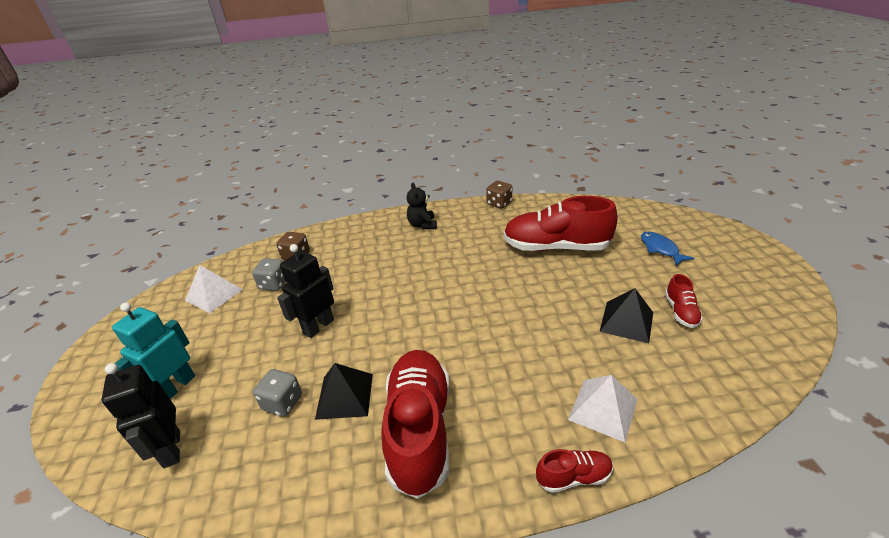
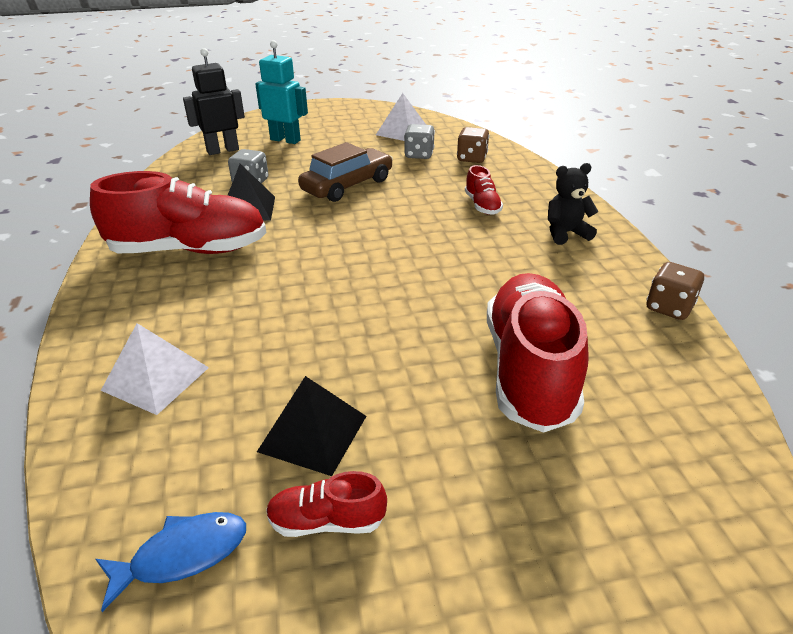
camera: 85 degrees right, 0 degrees up
(318, 326) = (347, 185): black robot -> brown car
(573, 477) = (83, 343): red shoe -> red shoe (482, 205)
(660, 249) = (553, 545): blue fish -> blue fish (182, 555)

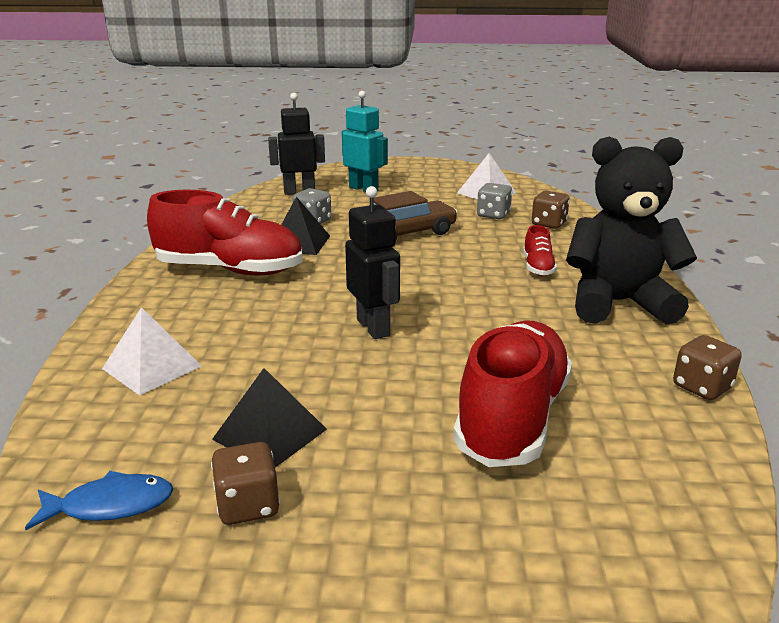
camera: 15 degrees right, 10 degrees down
(327, 521) = (248, 506): red shoe -> brown dice
(362, 293) = (373, 327): none -> black robot
(565, 233) = (618, 303): black teddy bear -> black teddy bear, size x2.09

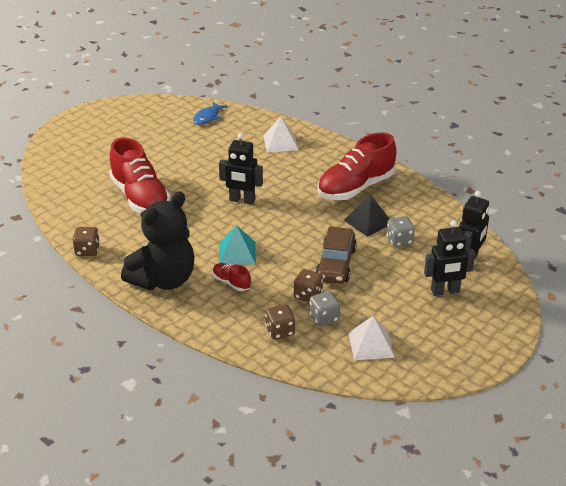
camera: 130 degrees right, 10 degrees up
(248, 506) = (175, 136): brown dice -> brown dice (308, 295)
(270, 434) = (203, 150): black pyramid -> none
(364, 189) = (445, 291): turquoise robot -> black robot
(486, 284) = (237, 253): none -> turquoise pyramid

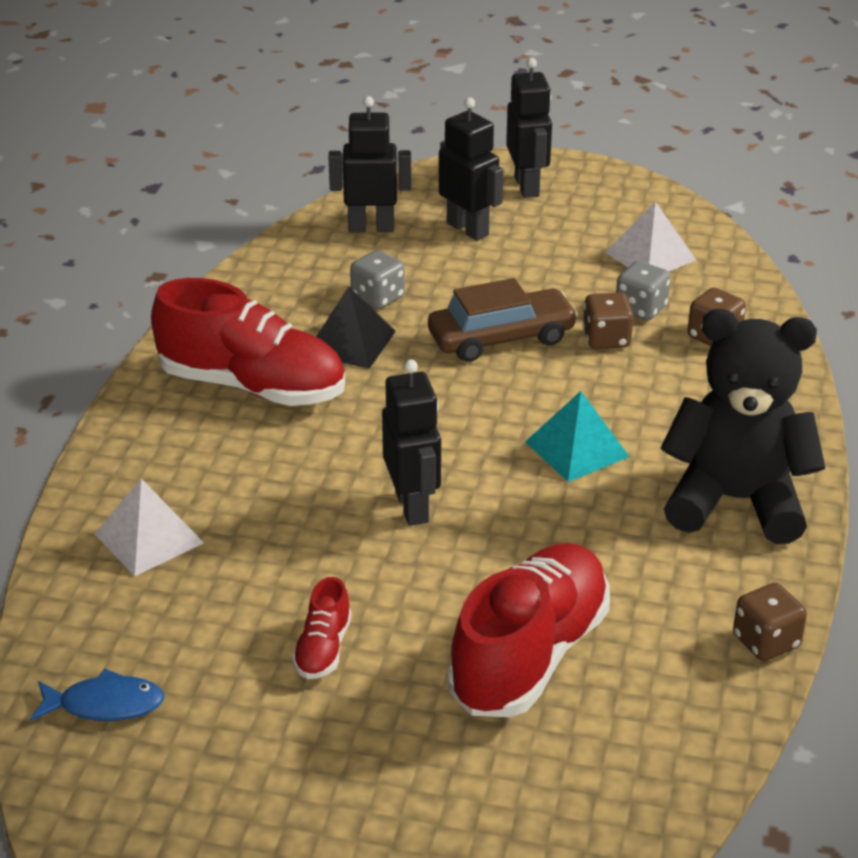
camera: 120 degrees left, 0 degrees up
(231, 283) = (659, 424): red shoe -> red shoe (323, 649)
(478, 331) = (527, 186): none -> black robot

